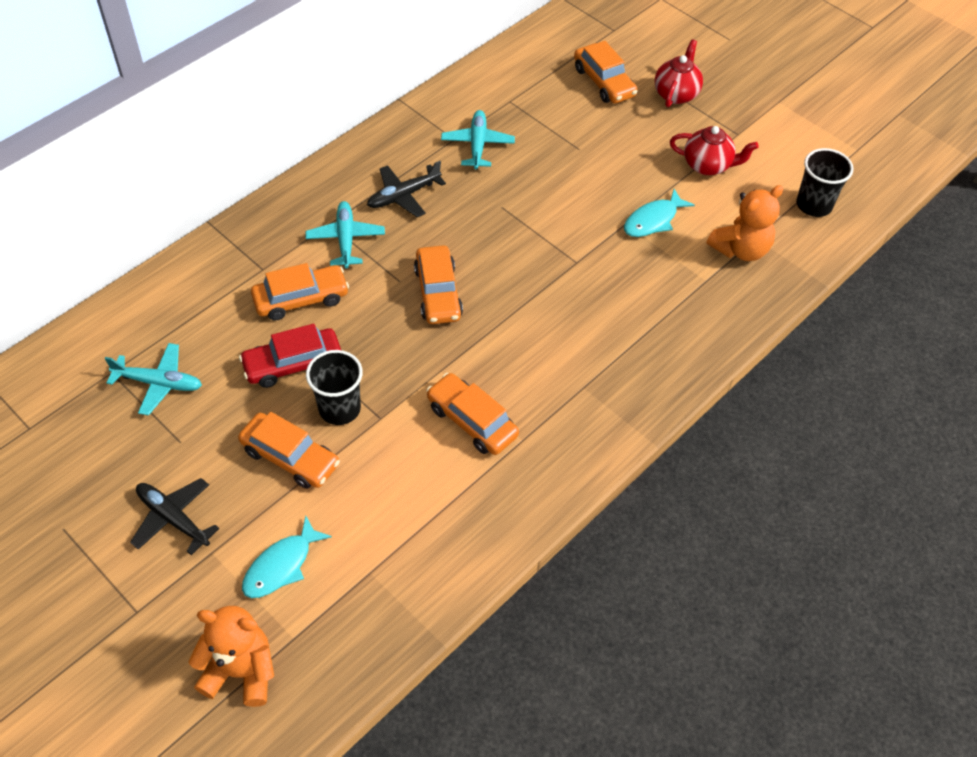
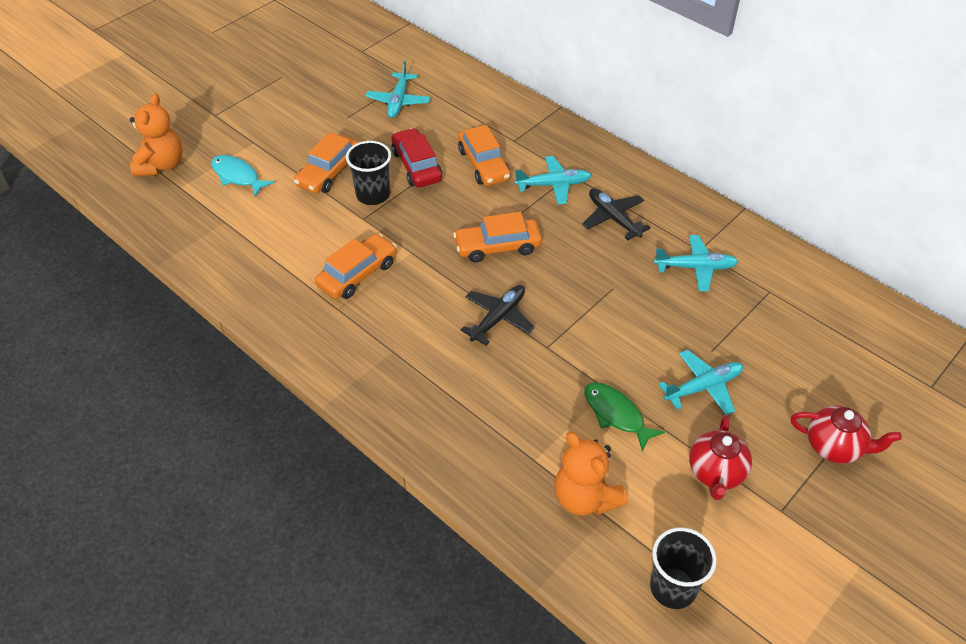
camera: 90 degrees right, 5 degrees down
(173, 519) = (283, 122): black plane -> black plane (498, 318)
(604, 82) = (830, 374): orange car -> none
(620, 160) = (703, 387): none -> turquoise plane
(653, 220) = (616, 414): turquoise fish -> green fish

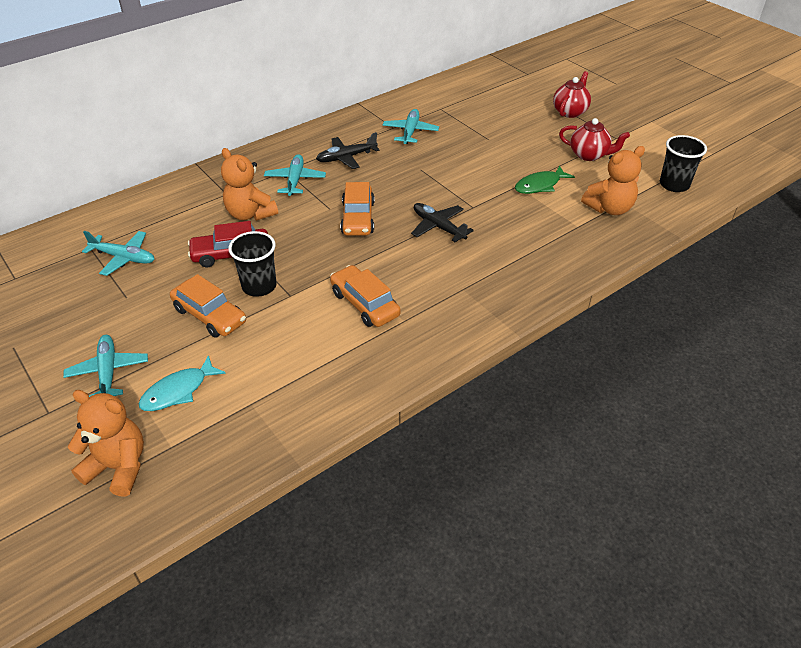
camera: 80 degrees left, 5 degrees down
(483, 164) = (250, 214): orange car -> orange teddy bear
(703, 387) = (519, 147): turquoise plane -> turquoise plane (108, 372)

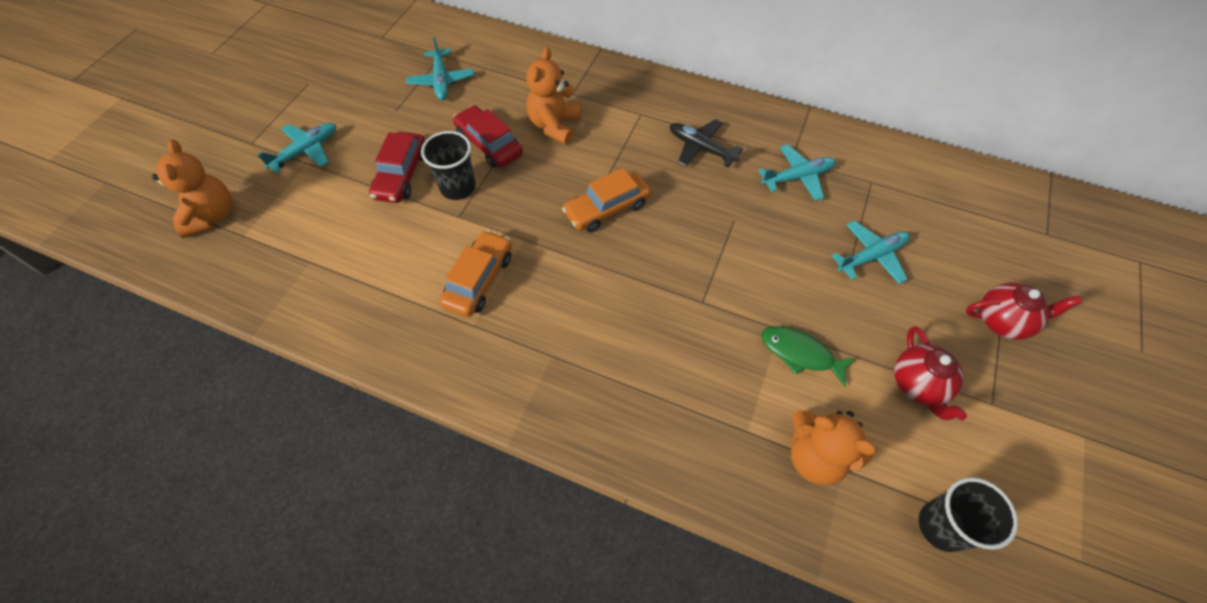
camera: 60 degrees right, 15 degrees up
(178, 391) = (304, 205): turquoise fish -> none
(209, 315) = (401, 175): orange car -> red car
(295, 180) = (630, 129): turquoise plane -> turquoise plane (871, 256)
(438, 227) = (641, 285): black plane -> none

